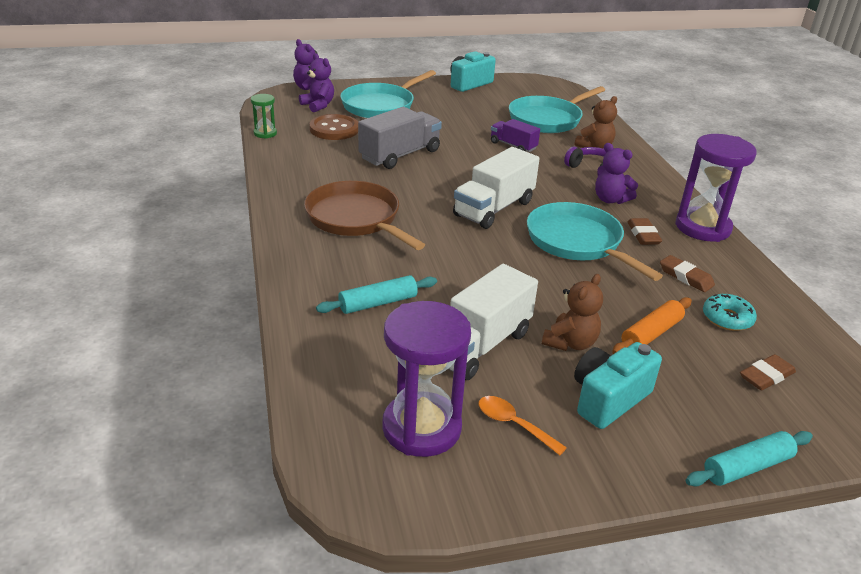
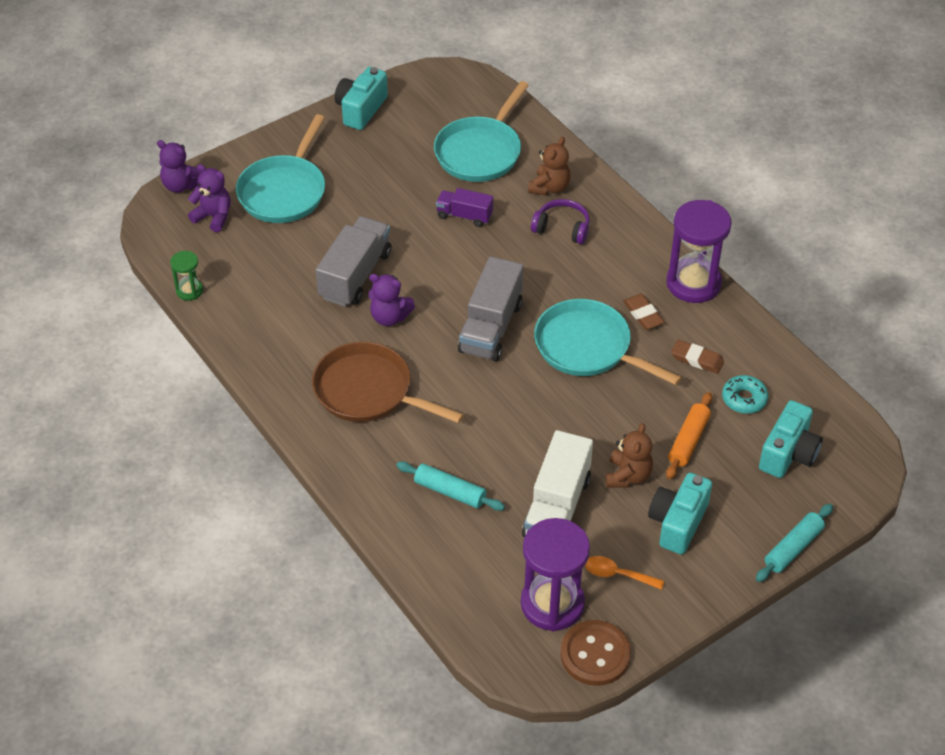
camera: 20 degrees left, 15 degrees up
(334, 129) = (259, 255): brown button -> brown button (595, 654)
(378, 303) = (450, 491): turquoise rolling pin -> turquoise rolling pin turned 75 degrees clockwise
(493, 209) = (491, 327): white truck -> grey truck
(610, 199) = (595, 272): purple teddy bear -> purple teddy bear (389, 317)
(766, 376) = (788, 453): brown eraser -> turquoise camera

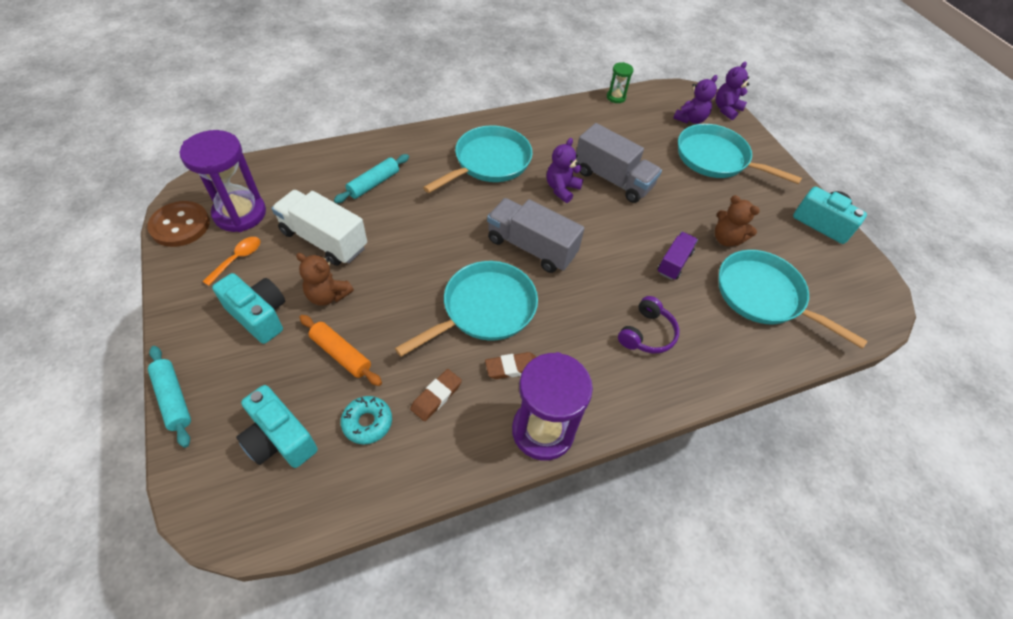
camera: 100 degrees right, 5 degrees up
(368, 391) = (489, 162): brown pan -> turquoise pan
(549, 187) = (708, 339): brown teddy bear -> brown teddy bear (726, 239)

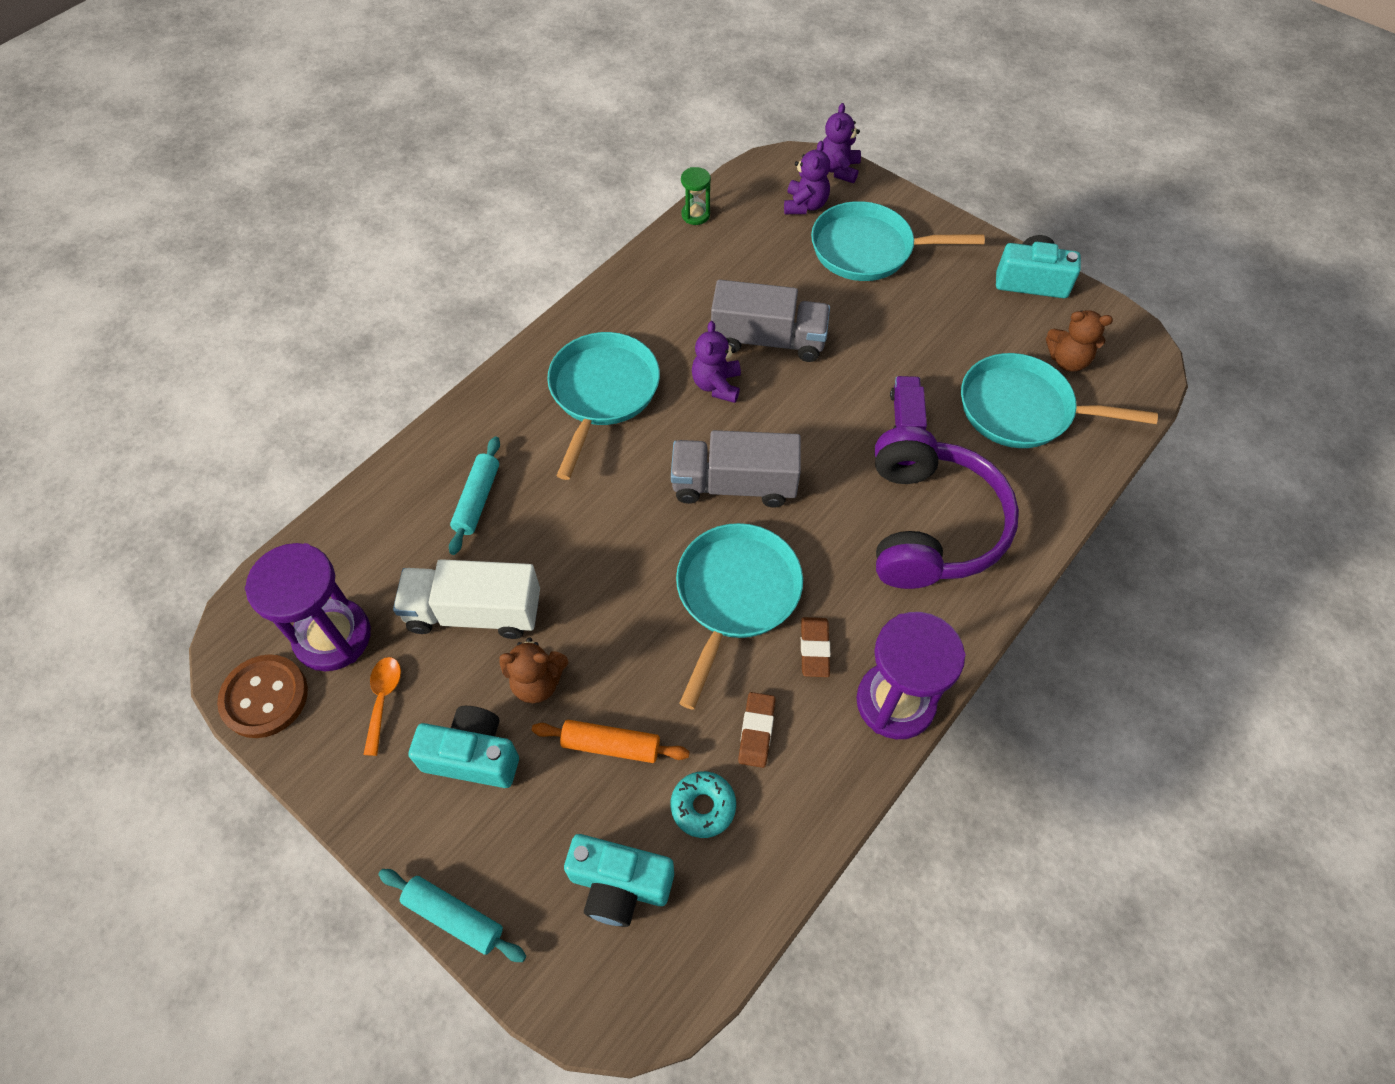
camera: 25 degrees left, 5 degrees up
(512, 367) = (814, 649): brown eraser -> brown eraser turned 45 degrees counterclockwise
(646, 333) = (930, 524): purple headphones -> purple headphones, size x2.11
(726, 239) = (943, 356): brown teddy bear -> brown teddy bear (1067, 360)

